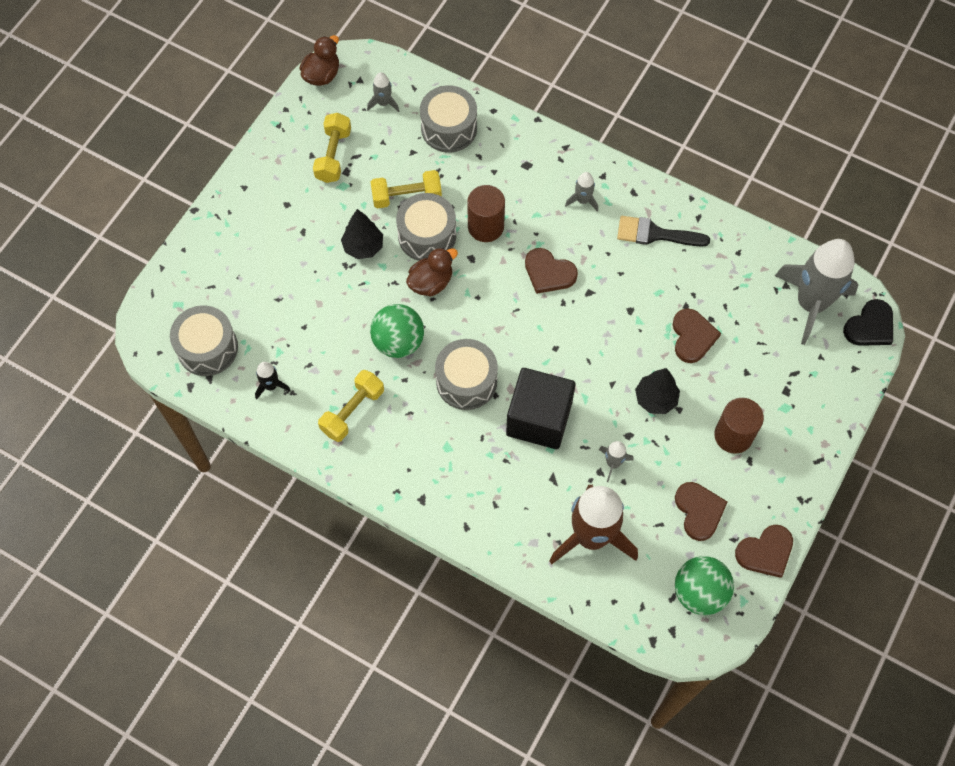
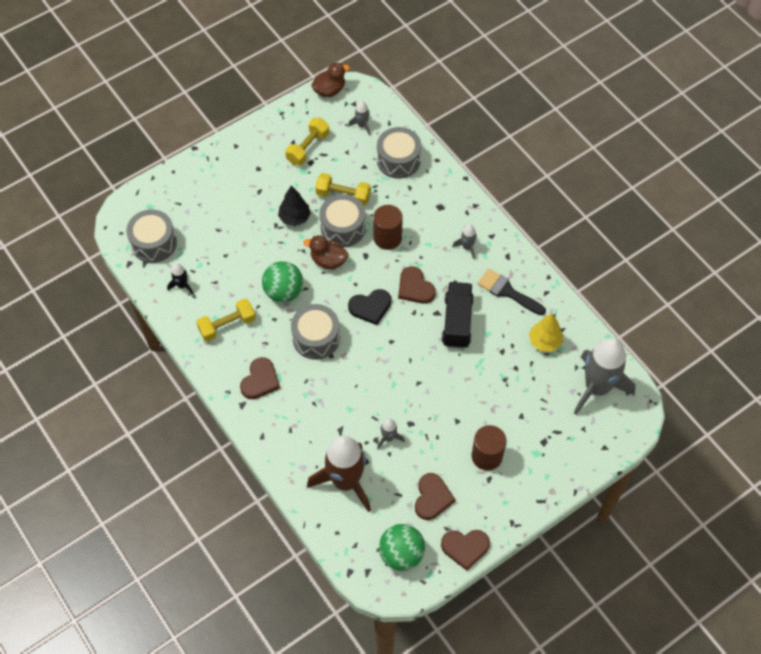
camera: 25 degrees right, 5 degrees down
(431, 282) = (328, 261): brown duck -> brown duck turned 150 degrees counterclockwise
(539, 419) = (353, 385): black cube -> none
(617, 293) = (457, 322): none -> black truck
(655, 399) = (444, 406): black tree -> none
(692, 337) = (495, 374): brown heart -> brown heart (260, 380)
(726, 275) = (544, 341): none -> yellow tree
(870, 326) = (633, 422): black heart -> black heart (370, 307)

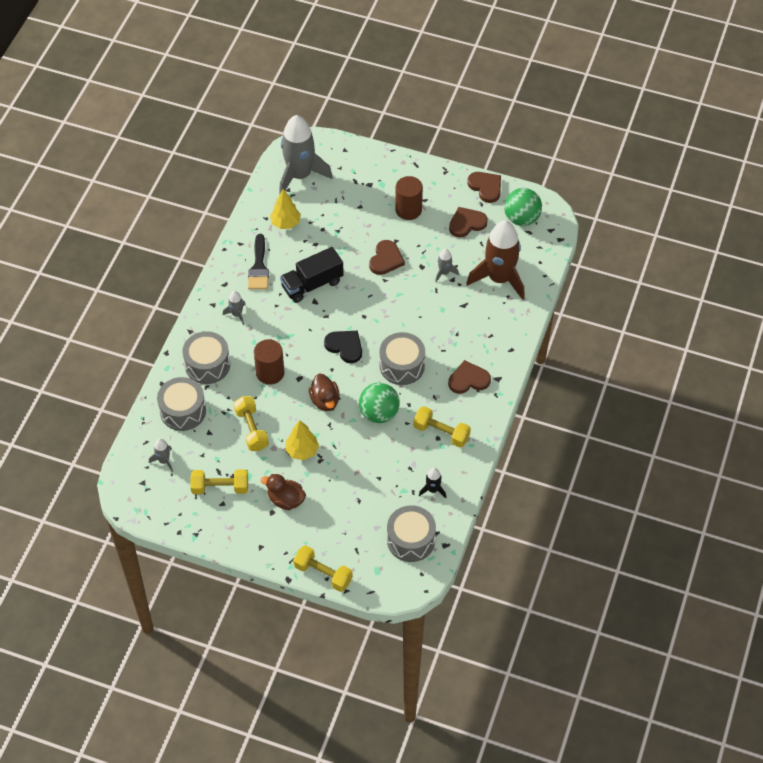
camera: 125 degrees left, 5 degrees down
(179, 171) = (323, 573): none -> yellow dumbbell
(295, 218) = (302, 451): black tree -> yellow tree
(329, 90) = (141, 511): brown duck -> brown duck (286, 500)
(343, 228) = (284, 410): grey drum -> grey drum (207, 365)
(415, 287) = (303, 328): brown heart -> brown heart (386, 259)

